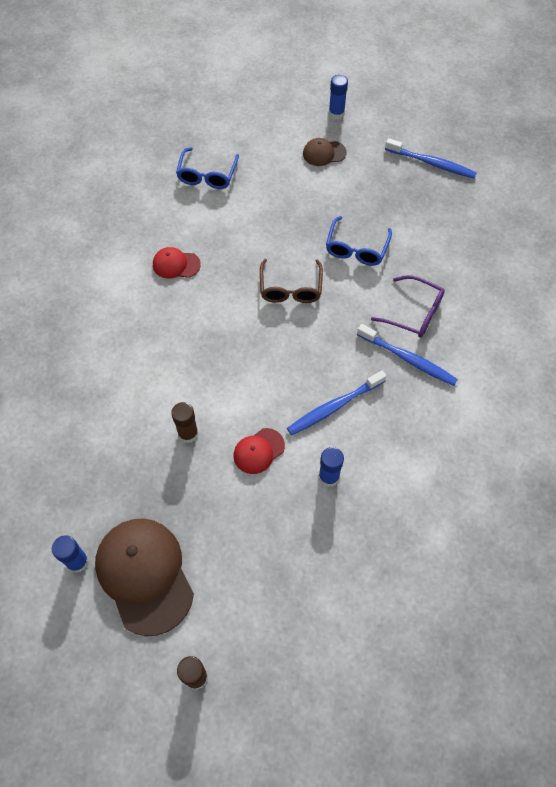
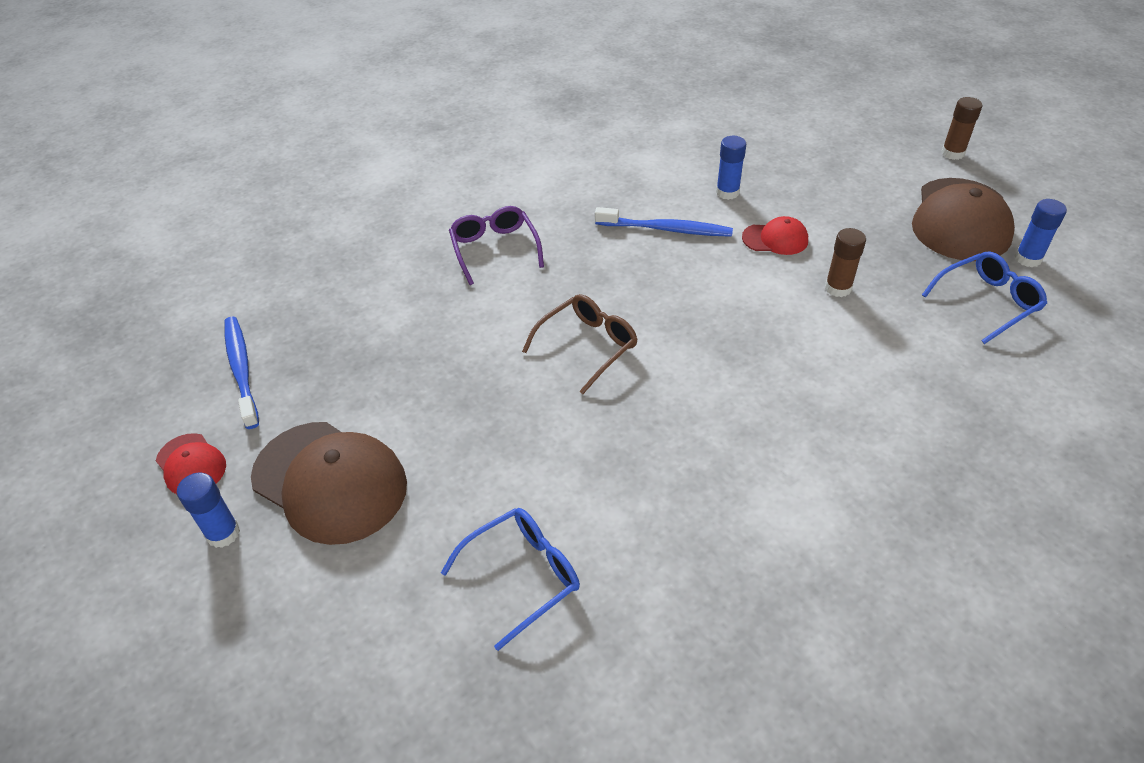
camera: 135 degrees left, 15 degrees down
(176, 264) = (700, 467): red cap -> red cap (191, 465)
(324, 153) = (330, 482): brown cap -> brown cap, size x2.01
(356, 248) = (463, 338): blue glasses -> blue glasses (987, 302)
(408, 359) = (552, 222): blue toothbrush -> none

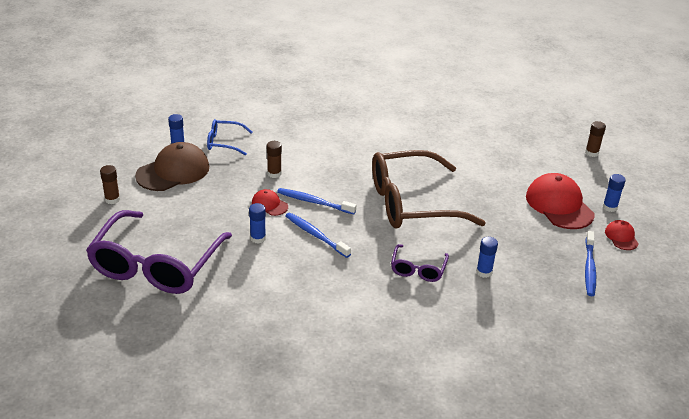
camera: 150 degrees left, 10 degrees down
(297, 717) = (591, 153): none -> brown glue stick
(330, 482) = (559, 205): brown cap -> red cap
(402, 287) = (484, 272): none -> blue glue stick
(522, 576) = (498, 151): blue glasses -> none
(587, 346) = (412, 203): brown glasses -> brown glasses, size x2.18
(725, 273) = (314, 202): none -> blue toothbrush
(785, 119) = (156, 265): none -> purple glasses

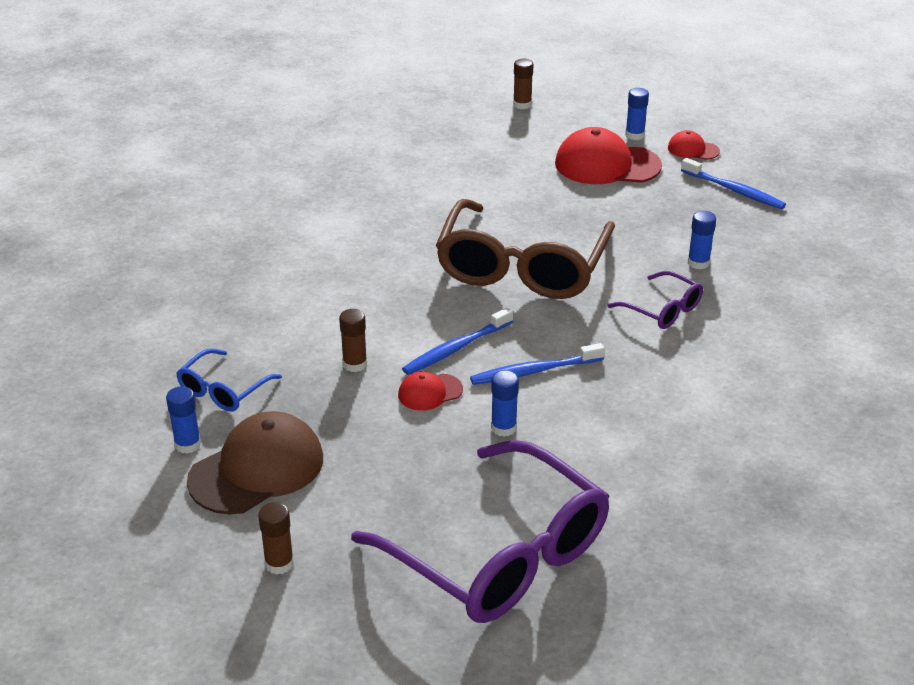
camera: 60 degrees left, 0 degrees up
(173, 171) = (257, 469): brown cap -> brown cap turned 60 degrees clockwise

